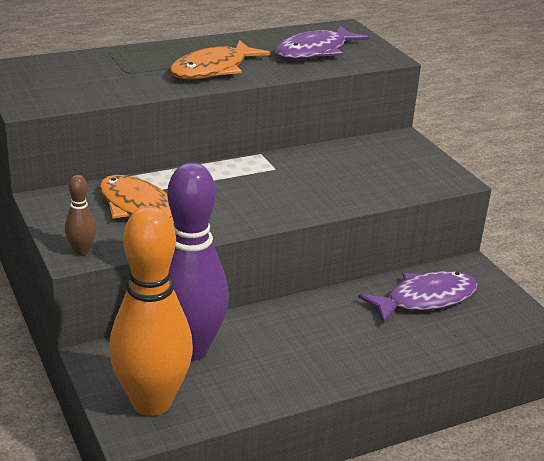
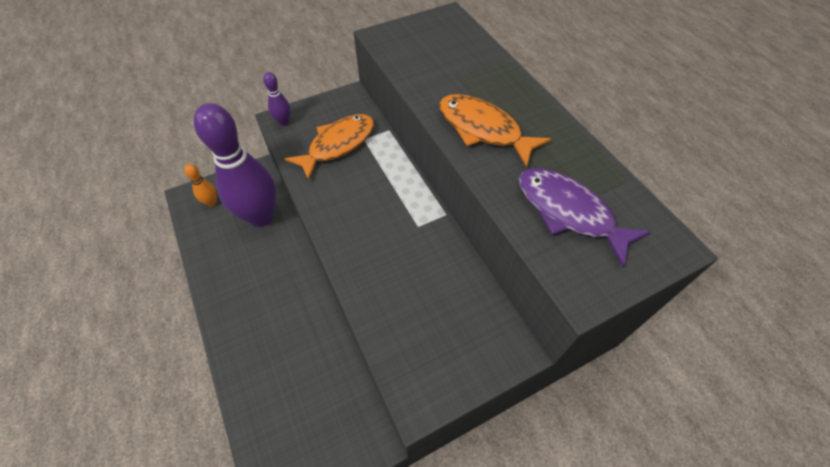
camera: 90 degrees right, 25 degrees up
(81, 251) = (283, 122): brown bowling pin -> purple bowling pin
(151, 402) = (211, 202): orange bowling pin -> orange bowling pin, size x0.40
(425, 299) = (315, 386): purple fish -> none

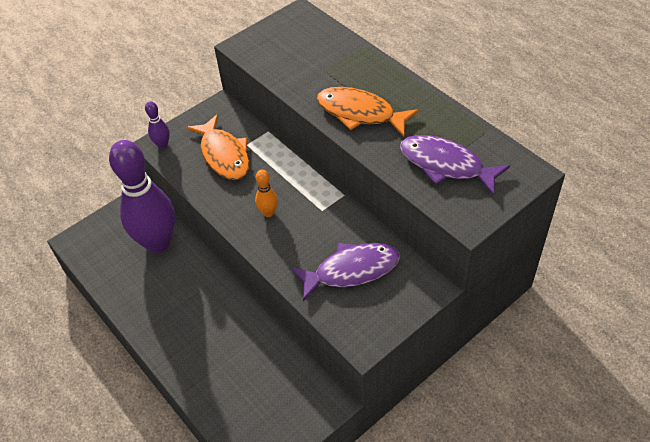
camera: 10 degrees left, 5 degrees down
(211, 202) = (102, 241): orange bowling pin -> orange bowling pin (268, 213)
(338, 145) = (224, 155): orange fish -> orange fish turned 120 degrees clockwise
(430, 305) = (352, 270): none -> purple fish

